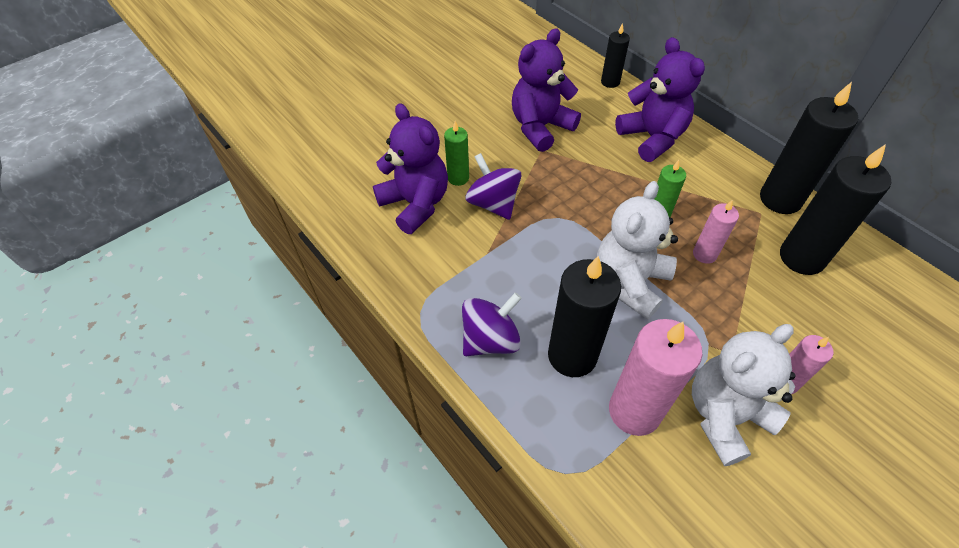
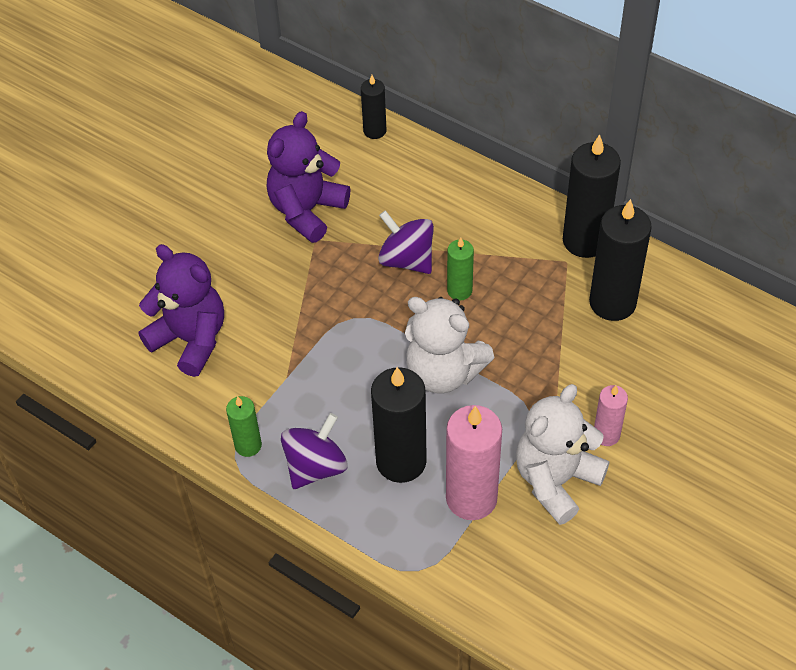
camera: 15 degrees left, 0 degrees up
(458, 178) = (229, 297): green candle -> green candle (248, 445)
(493, 203) = (277, 318): purple spinning top -> purple spinning top (406, 259)
(630, 282) = (443, 372): white teddy bear -> white teddy bear turned 75 degrees counterclockwise
(652, 138) = (437, 195): purple teddy bear -> none
(704, 254) = (514, 323): pink candle -> none

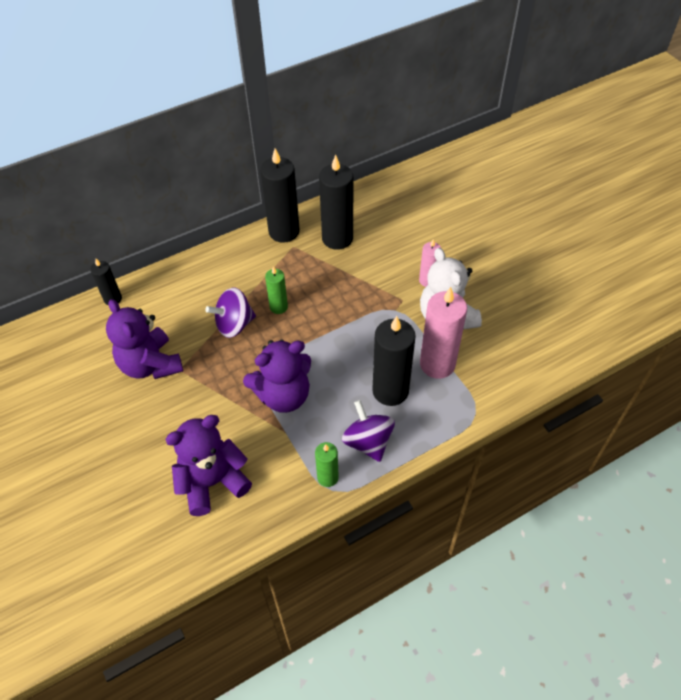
camera: 65 degrees left, 0 degrees up
(334, 354) = (283, 395): none -> purple teddy bear
(443, 372) = (336, 340): white teddy bear -> none

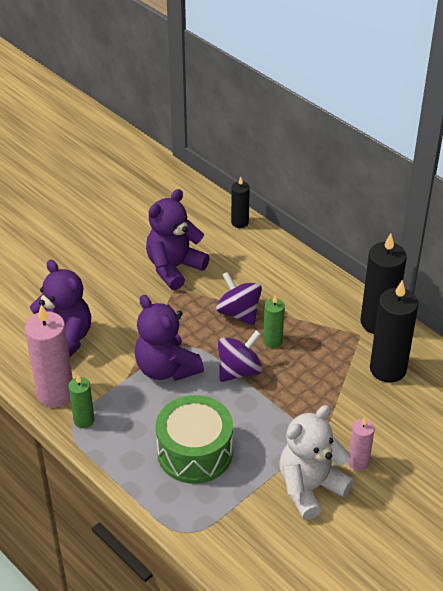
camera: 75 degrees right, 10 degrees down
(368, 442) = (129, 444): purple spinning top -> purple spinning top (239, 370)
(390, 391) = (195, 452): black candle -> green drum
(437, 364) = (241, 488): pink candle -> pink candle (55, 393)

